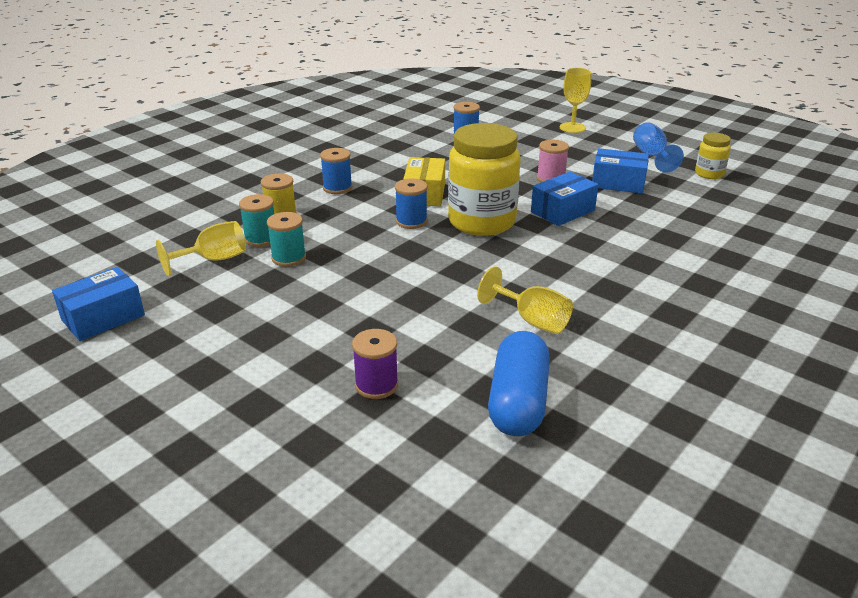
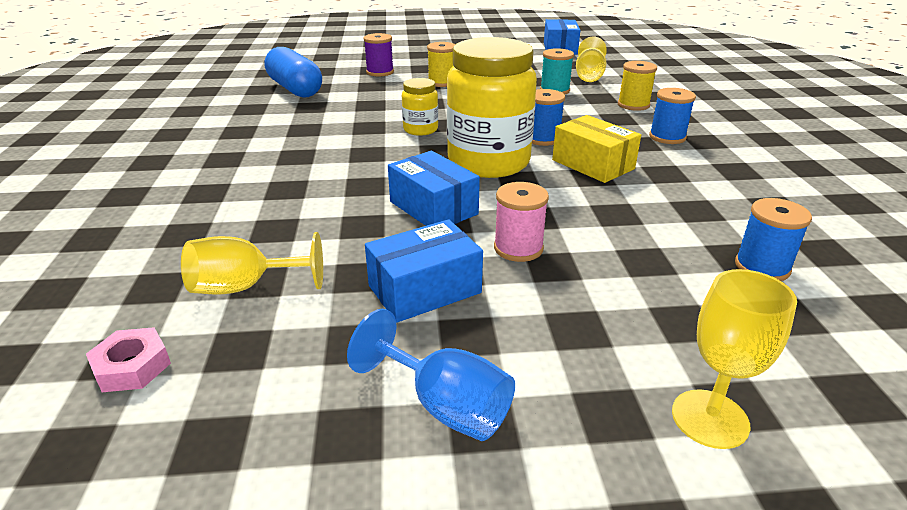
camera: 135 degrees right, 0 degrees up
(261, 239) = (600, 91): turquoise spool -> none
(351, 323) = (442, 82): none -> yellow spool
(532, 320) = (334, 118): yellow goblet -> yellow goblet (245, 287)
(562, 211) = (433, 208): blue box -> blue box turned 45 degrees counterclockwise
(709, 174) = (288, 410): yellow jar -> yellow jar (420, 130)
(769, 206) = (132, 366): none -> pink nut

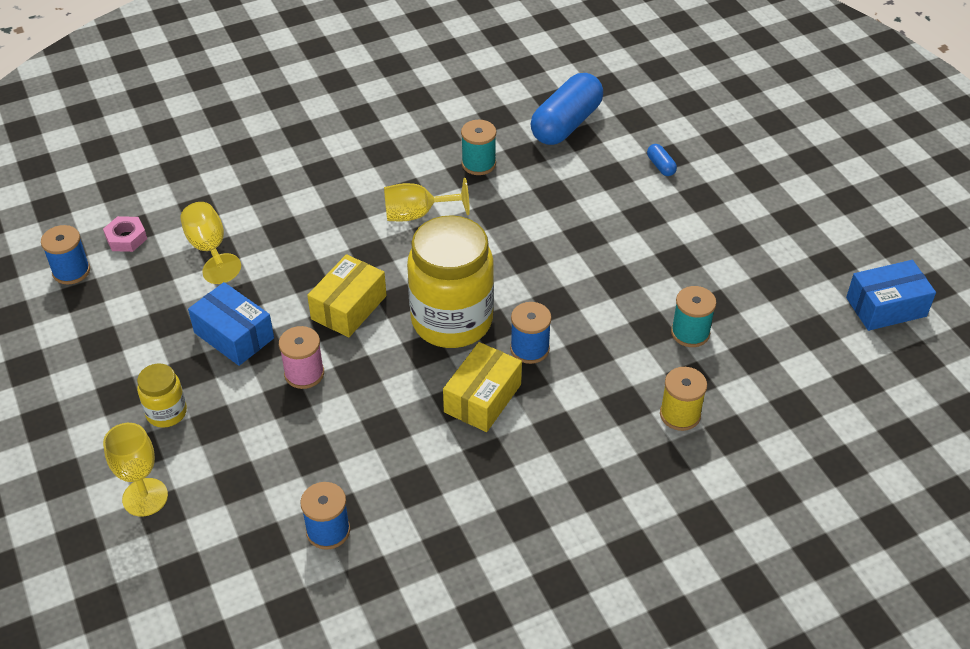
camera: 70 degrees right, 15 degrees up
(299, 123) = (478, 164): none -> turquoise spool
(380, 72) = (660, 166): purple spool -> blue capsule
(420, 130) = (506, 252): yellow jar -> yellow jar (166, 412)
(433, 208) = (349, 307): blue box -> yellow box
(442, 82) = (657, 227): yellow spool -> none
(445, 406) = (127, 376): blue goblet -> none
(589, 76) = (772, 357): yellow goblet -> yellow goblet (417, 214)
(667, 137) = (587, 454): blue spool -> blue spool (71, 271)

